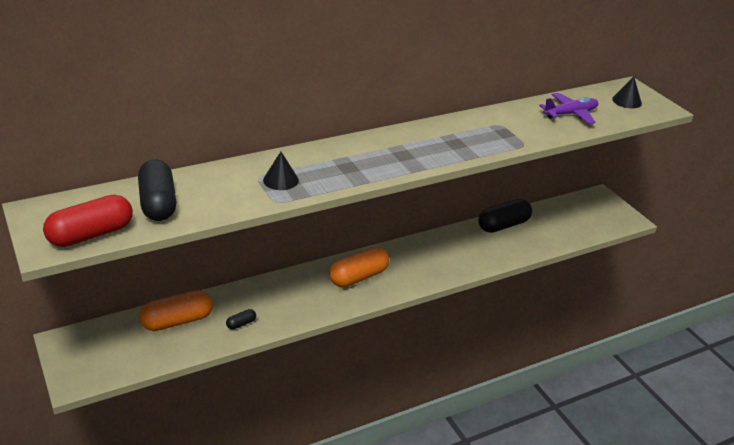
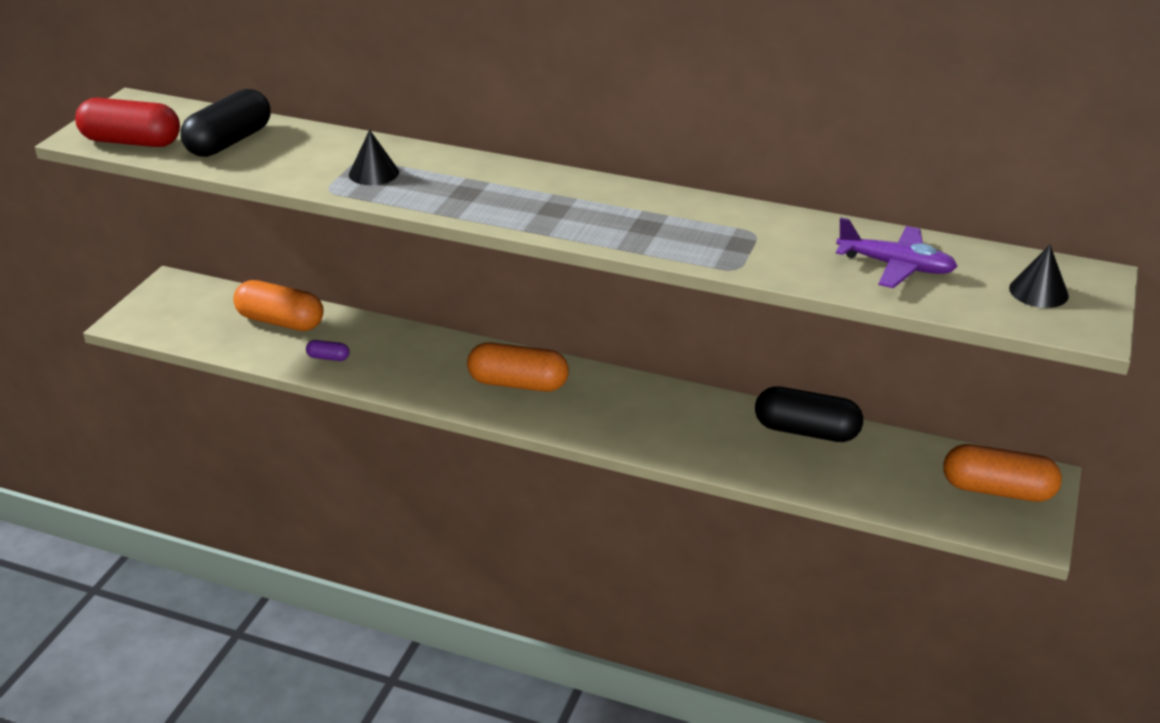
camera: 50 degrees right, 0 degrees up
(241, 324) = (328, 357): black capsule -> purple capsule
(595, 209) = (997, 490): none -> orange capsule

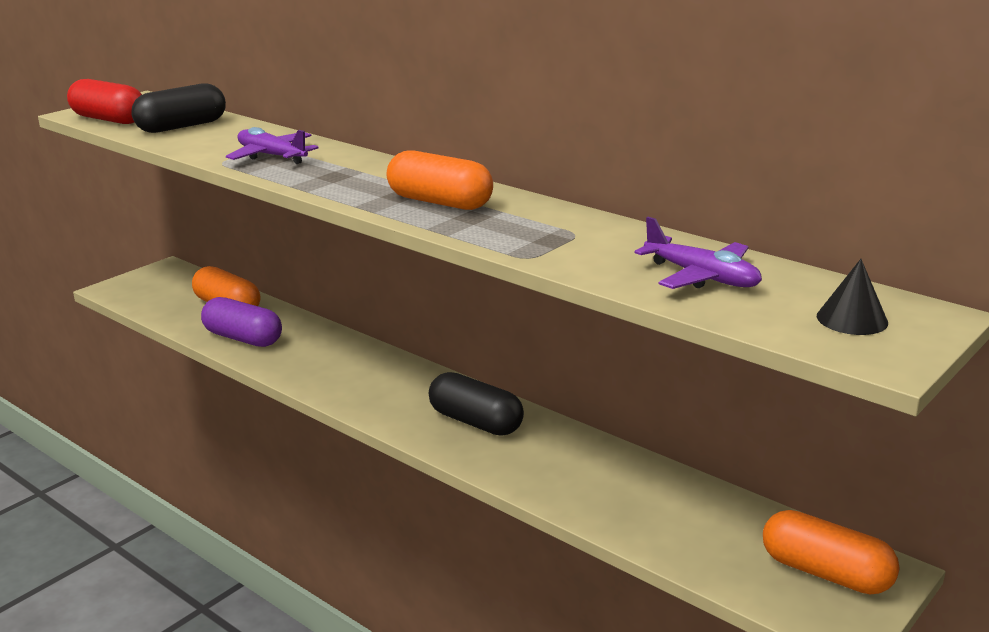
camera: 20 degrees right, 10 degrees down
(328, 357) = (243, 338): purple capsule -> purple capsule, size x2.25
(373, 173) = (272, 156): black cone -> purple plane
(518, 383) = (389, 385): orange capsule -> orange capsule (440, 202)
(806, 431) = (642, 475): black capsule -> black capsule (475, 422)

